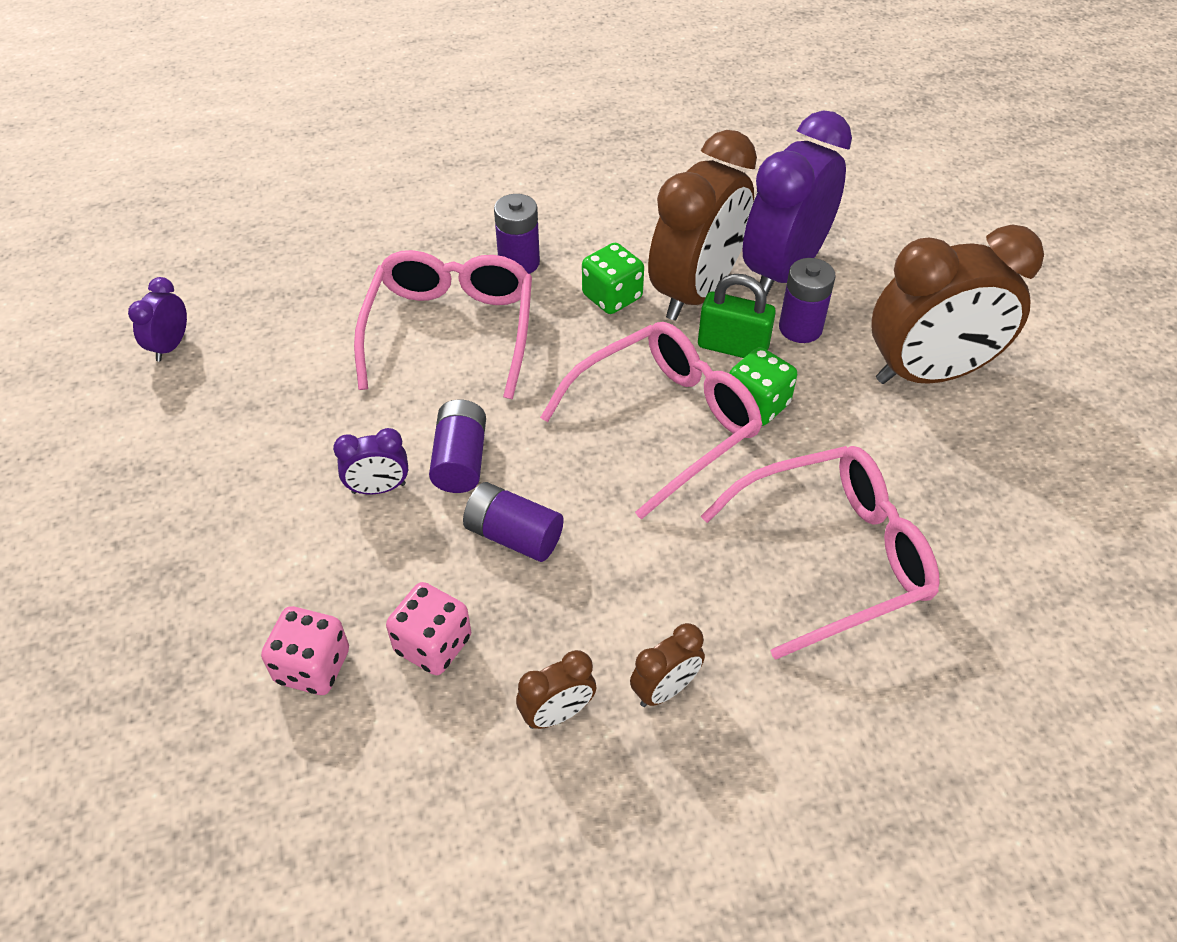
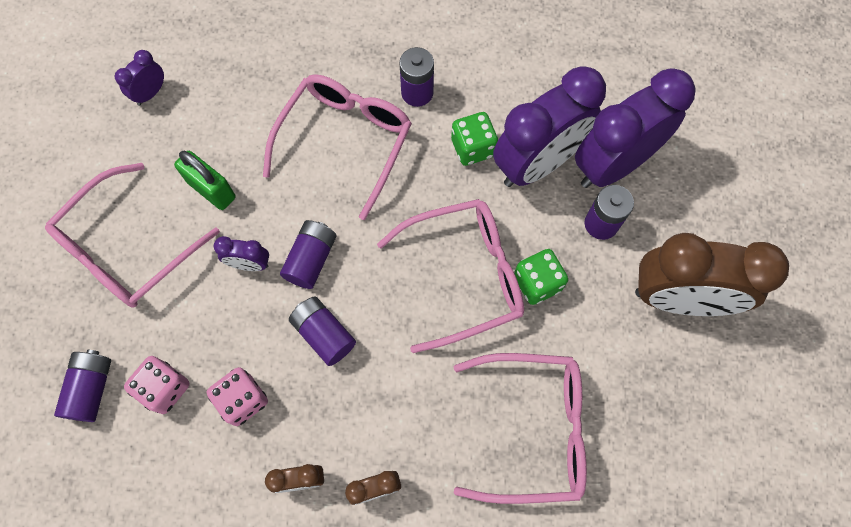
camera: 20 degrees right, 20 degrees up
(197, 520) = (127, 249): none -> pink glasses
(200, 702) = (91, 389): none -> purple battery
(696, 292) = (537, 163): brown clock -> purple clock
(732, 347) = (542, 225): green padlock -> green padlock (211, 190)

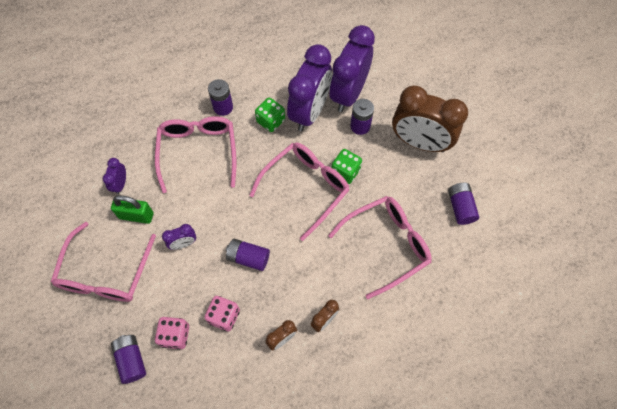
camera: 30 degrees left, 5 degrees down
(150, 93) = (66, 182): purple clock -> purple clock (120, 184)
(311, 259) = (217, 223): purple battery -> purple battery (460, 207)
(678, 298) = (419, 143): brown clock -> brown clock turned 45 degrees clockwise

